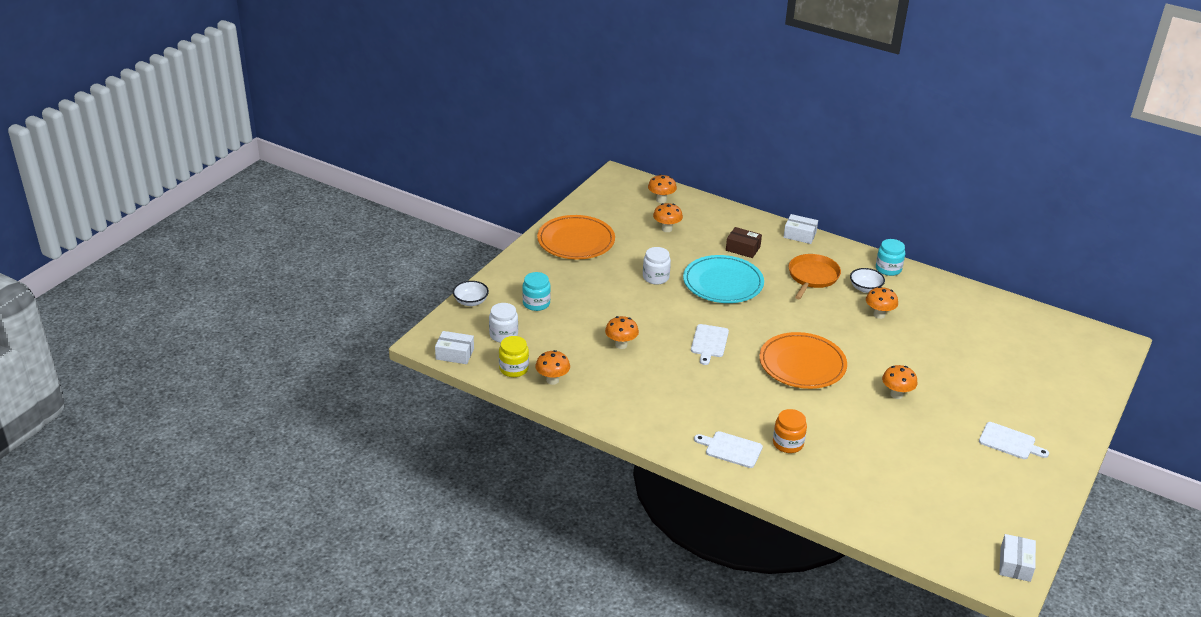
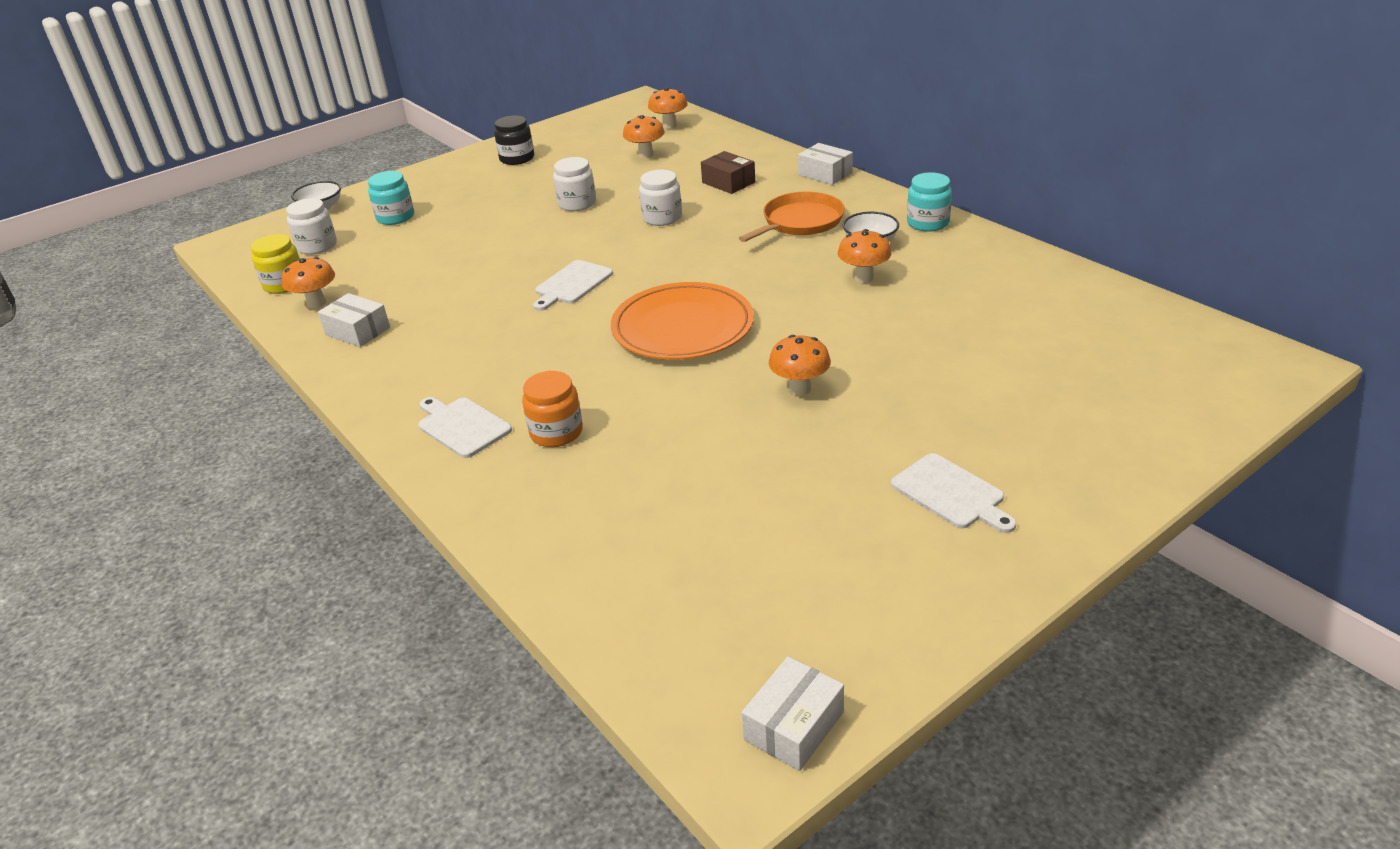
camera: 25 degrees right, 0 degrees up
(455, 354) = (236, 260): white box -> white box (357, 331)
(576, 241) = (517, 158): orange plate -> black jar
(621, 345) = (449, 273): orange mushroom -> none
(723, 283) = (662, 218): turquoise plate -> white jar

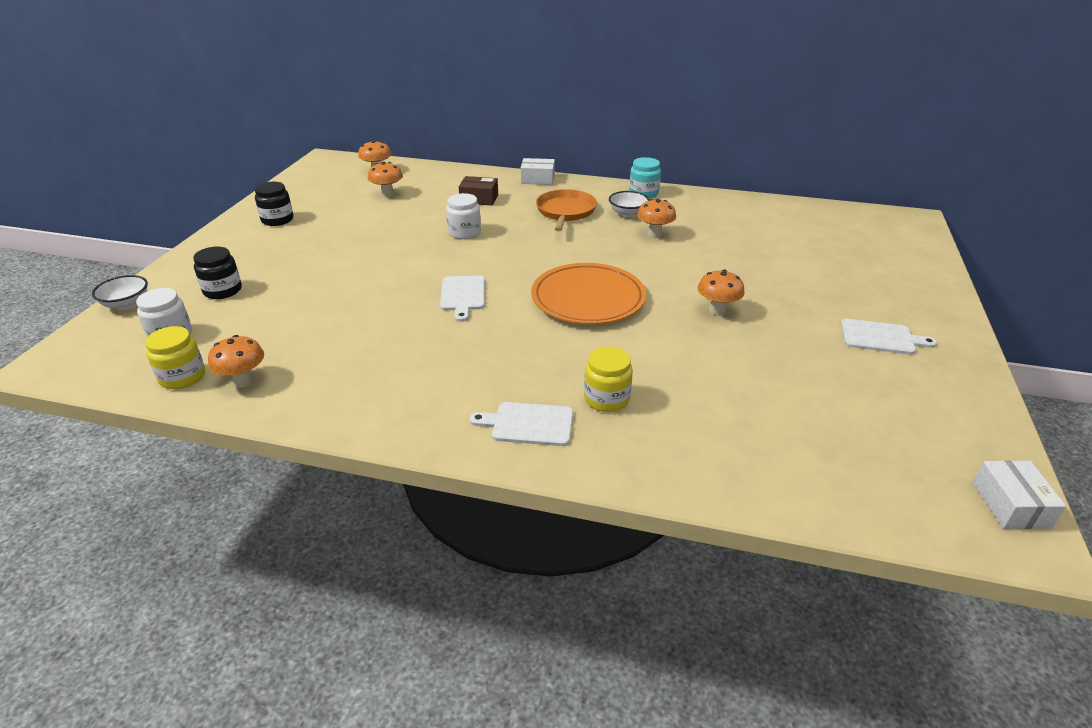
camera: 40 degrees left, 0 degrees up
(357, 331) = (322, 389): white box -> none
(395, 217) = (222, 290): turquoise jar -> black jar
(556, 432) = (606, 399): orange jar -> yellow jar
(577, 203) = (381, 239): white jar -> none

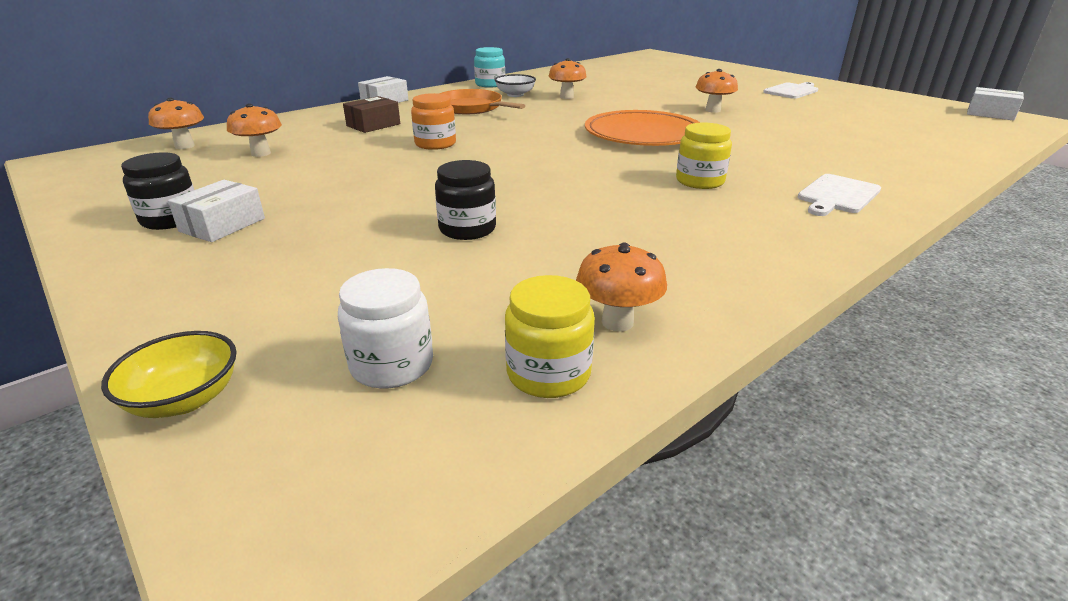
camera: 55 degrees left, 5 degrees down
(126, 303) = (185, 399): white bowl -> yellow bowl
(222, 290) = (315, 295): black jar -> black jar (467, 229)
(281, 234) = (222, 225): none -> white box
(463, 295) = (568, 170): white cutting board -> none
(464, 232) = (435, 144): white jar -> orange jar
(606, 399) = (815, 163): yellow jar -> yellow jar (700, 181)

